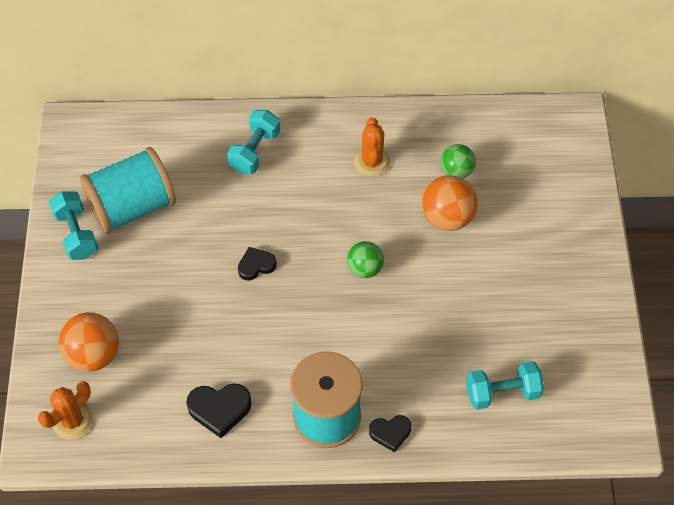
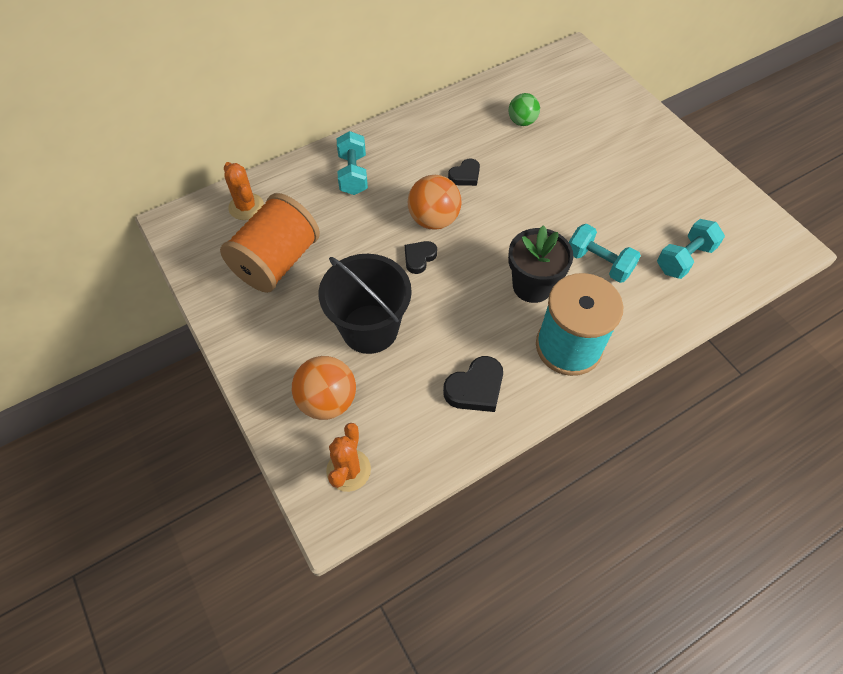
camera: 30 degrees left, 0 degrees up
(76, 234) = (240, 307): turquoise dumbbell -> turquoise dumbbell (598, 263)
(132, 206) = (277, 261): turquoise spool -> orange spool
(169, 310) = (370, 329): none -> black bucket
(337, 344) = (532, 286): none -> black flower pot
(365, 268) = (508, 219): green ball -> none
(372, 162) = (453, 142): orange cactus -> orange cactus (246, 207)
(390, 433) = (628, 332): black heart -> black heart (465, 175)
(447, 217) = (541, 155): orange ball -> orange ball (434, 219)

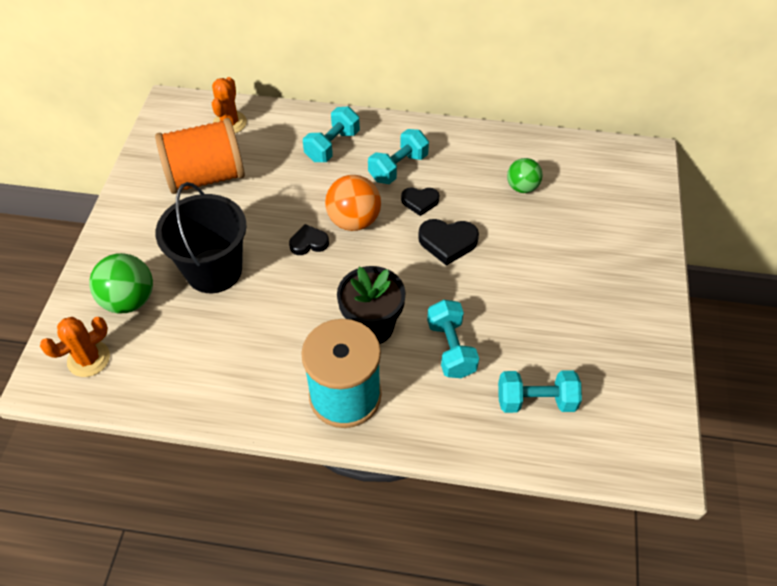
camera: 40 degrees right, 5 degrees down
(327, 400) = (129, 300): orange ball -> green ball
(421, 160) = (398, 167): none -> turquoise dumbbell
(475, 388) = (237, 371): black heart -> black heart (447, 243)

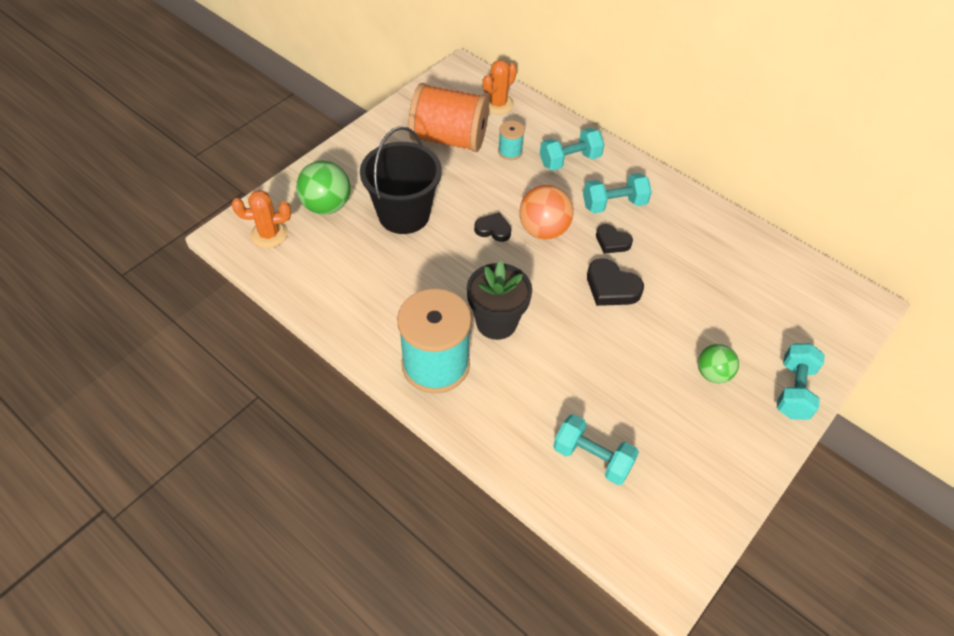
camera: 30 degrees right, 0 degrees up
(273, 163) = (510, 151): none -> turquoise spool
(451, 348) = (550, 375): turquoise dumbbell -> turquoise dumbbell (793, 390)
(522, 187) = (716, 273): green ball -> green ball (712, 373)

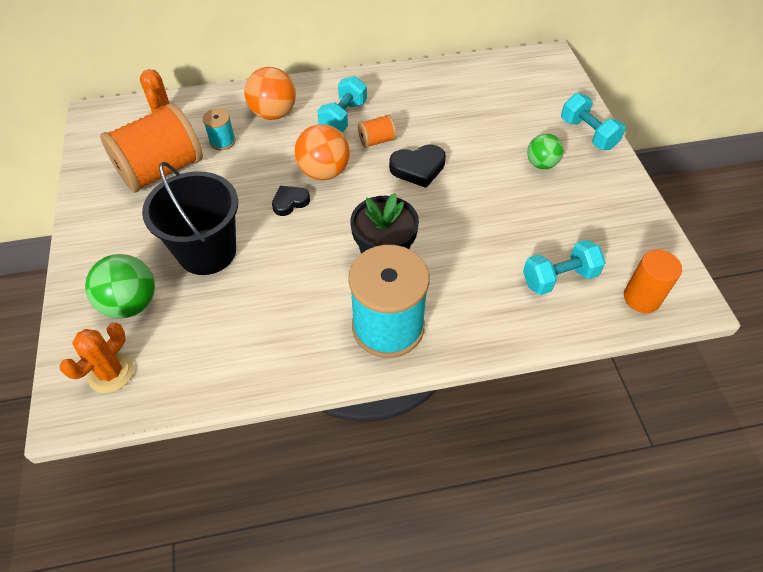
camera: 50 degrees left, 0 degrees up
(569, 160) = (273, 113): turquoise dumbbell -> orange ball
(612, 241) = (377, 141): black heart -> orange spool
(631, 537) = (641, 298): none -> orange cylinder

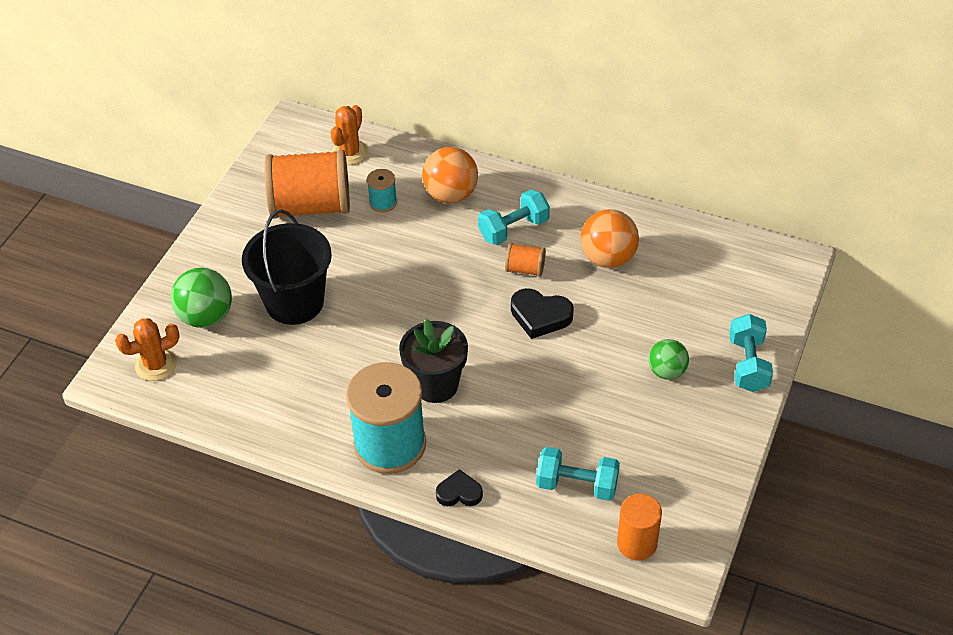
camera: 35 degrees right, 5 degrees down
(290, 202) = (397, 291): black heart -> black heart (459, 492)
(324, 172) = (450, 277): orange ball -> orange ball (608, 258)

